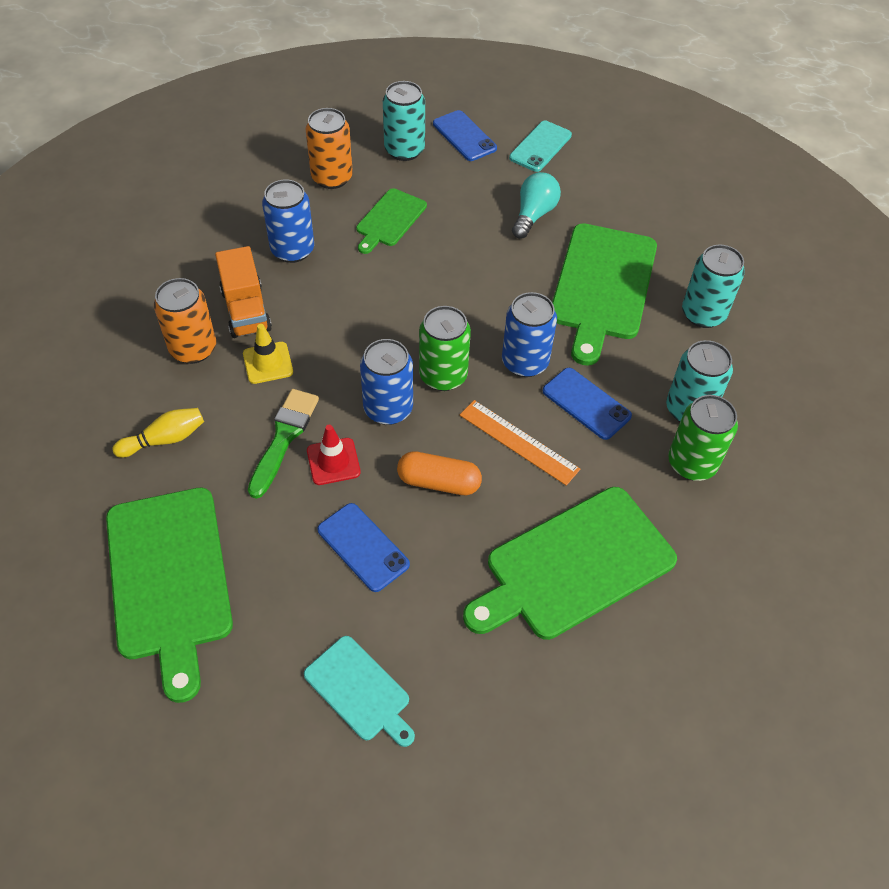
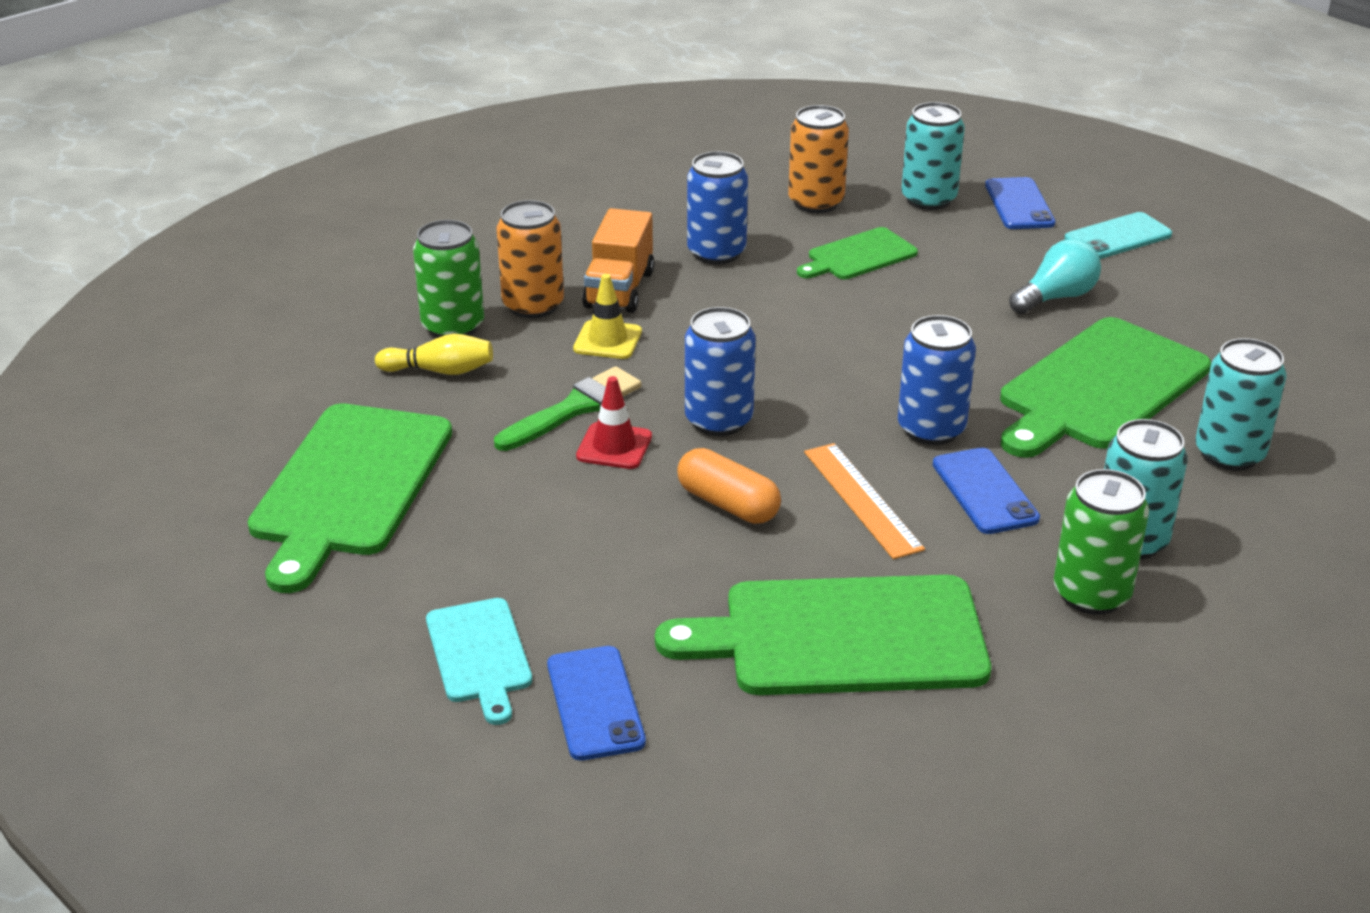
camera: 30 degrees right, 20 degrees down
(363, 547) = (587, 531): blue phone -> blue phone (595, 703)
(443, 376) = (812, 411): green can -> green can (453, 326)

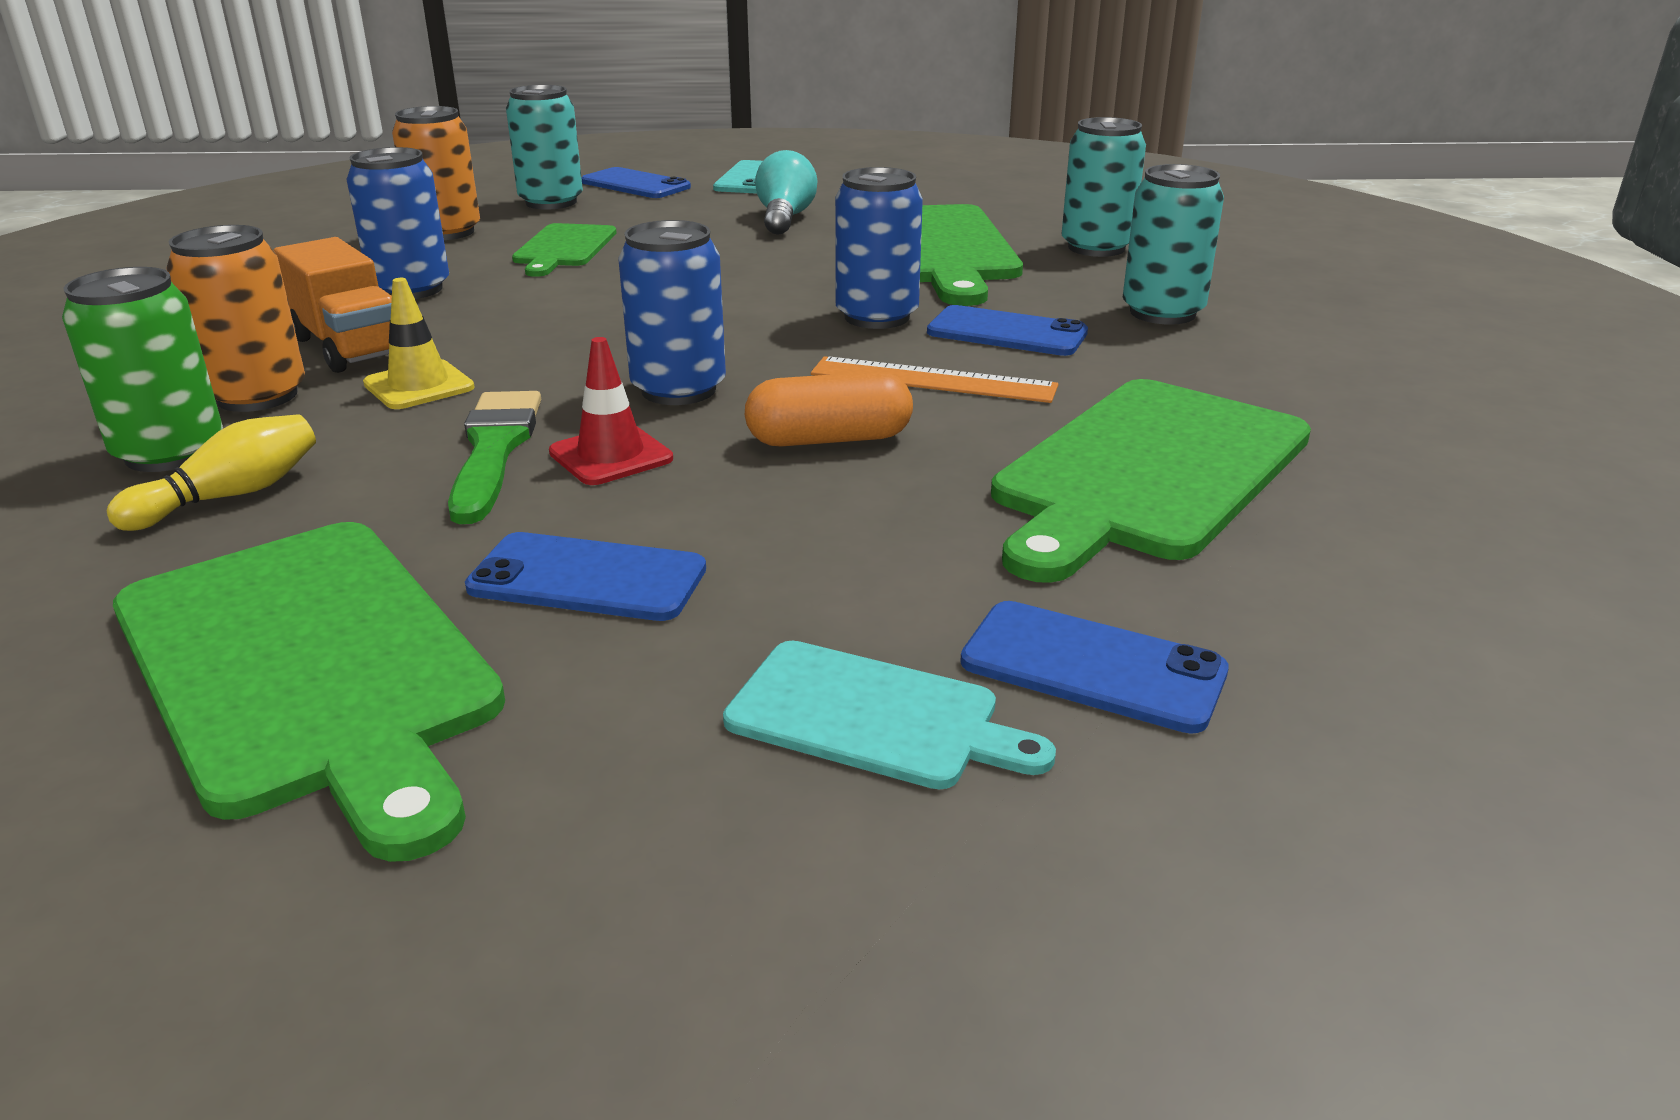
camera: 50 degrees left, 5 degrees down
(493, 513) = (587, 579): none -> blue phone
(1091, 594) = (1220, 351): green can -> none

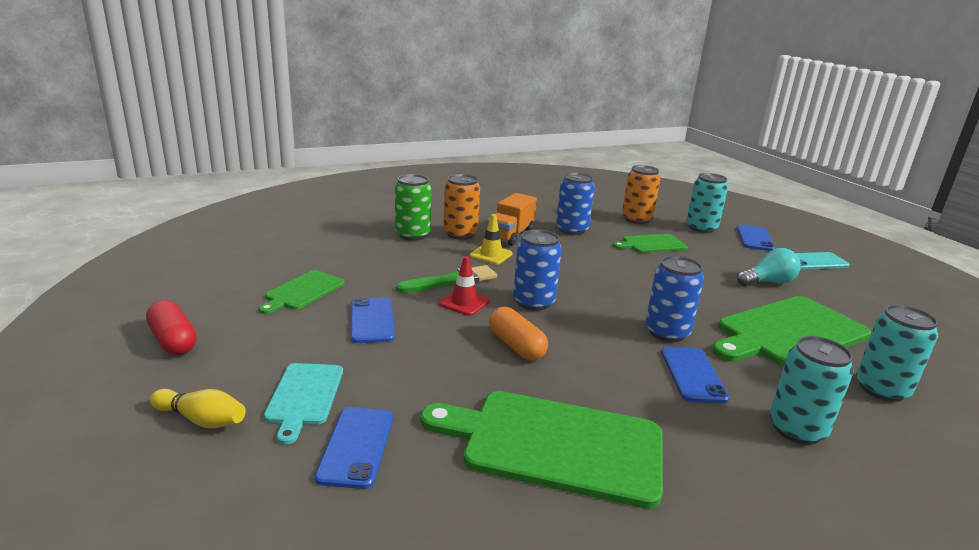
camera: 65 degrees right, 5 degrees down
(231, 496) = (392, 251): yellow bowling pin -> yellow bowling pin (201, 419)
(309, 666) = (303, 291): green cutting board -> green cutting board, size x0.54
(381, 968) = (173, 341): none -> red capsule
(933, 380) = (606, 362): orange ruler -> none

